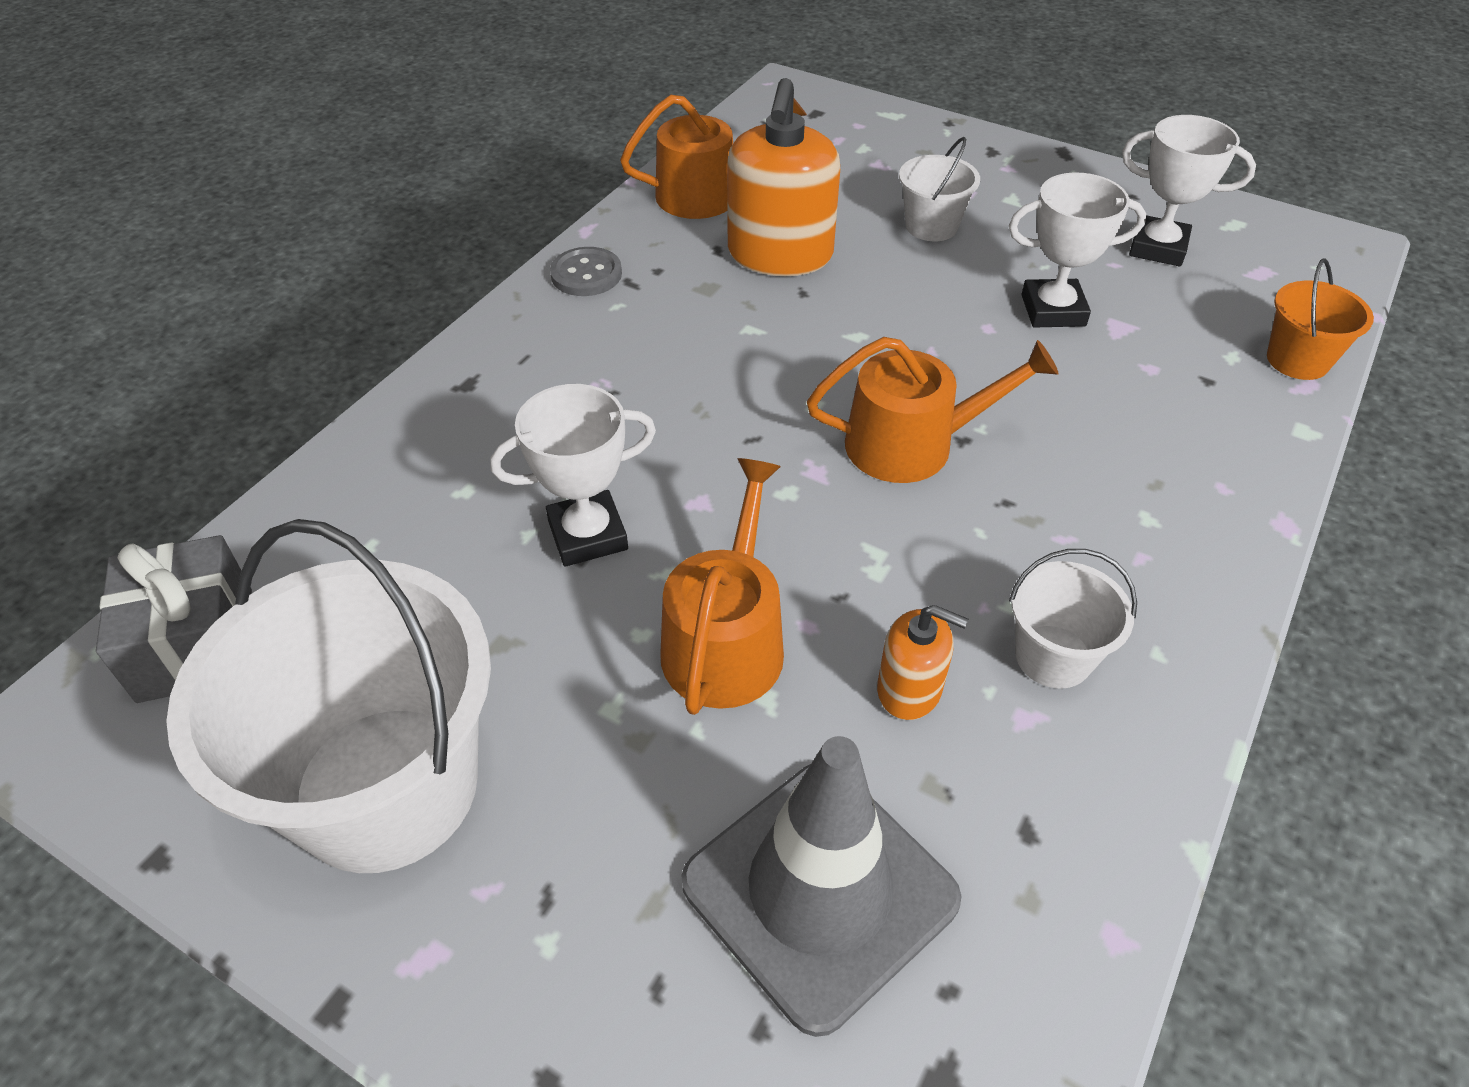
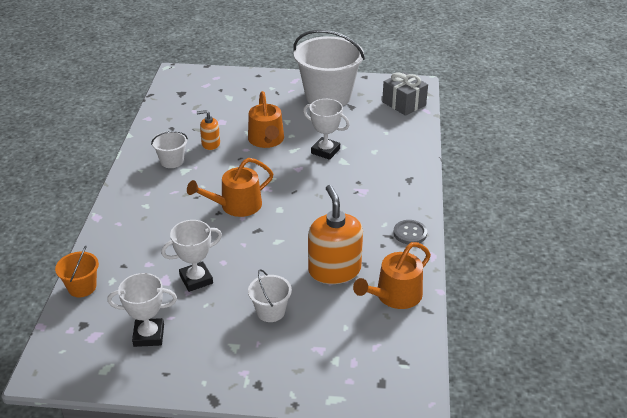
camera: 155 degrees right, 10 degrees down
(588, 535) = (325, 151): white trophy -> white trophy turned 75 degrees clockwise
(819, 890) = (217, 108): grey traffic cone -> none

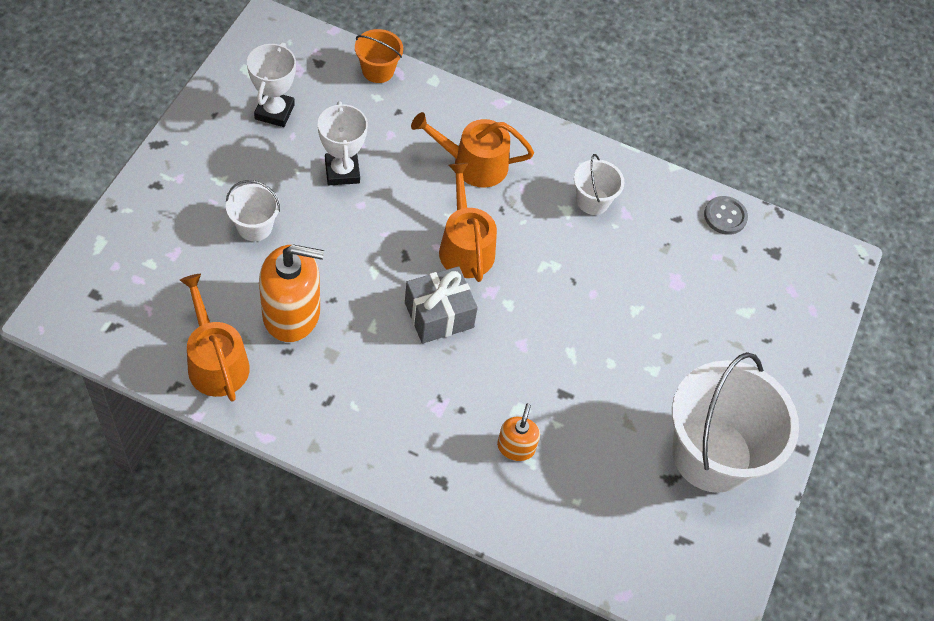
camera: 100 degrees right, 20 degrees up
(210, 144) = (620, 255): orange soap dispenser -> orange soap dispenser (516, 447)
(266, 140) = (607, 326): orange watering can -> orange watering can (473, 164)
(325, 151) = (553, 394): white trophy -> none
(404, 103) = (656, 567): grey gift -> grey gift (439, 315)
(410, 233) = (321, 429): grey button -> grey button (725, 216)

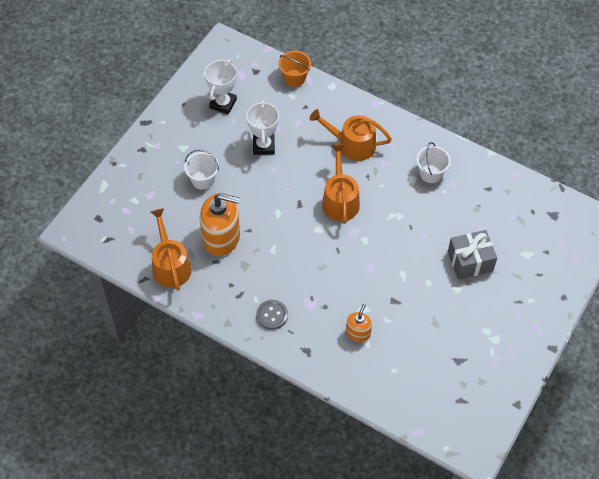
camera: 15 degrees right, 0 degrees up
(439, 315) = (317, 244): grey gift -> grey gift (470, 261)
(712, 454) = (489, 347): white bucket -> none
(725, 216) = (522, 188): grey button -> grey button (272, 315)

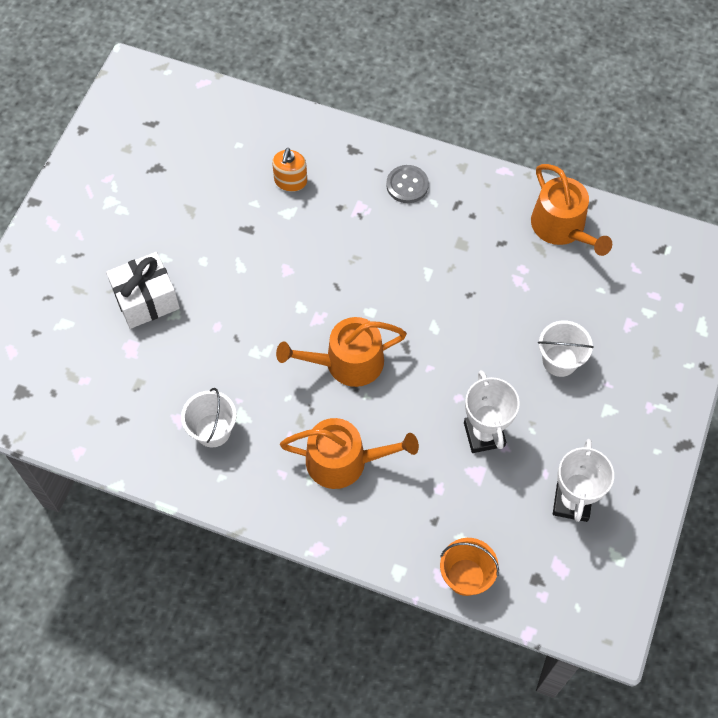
camera: 170 degrees right, 5 degrees up
(221, 237) = (504, 277): orange soap dispenser -> none
(340, 200) = (346, 362): orange watering can -> orange watering can turned 90 degrees clockwise
(470, 261) = (146, 299): grey gift -> white gift

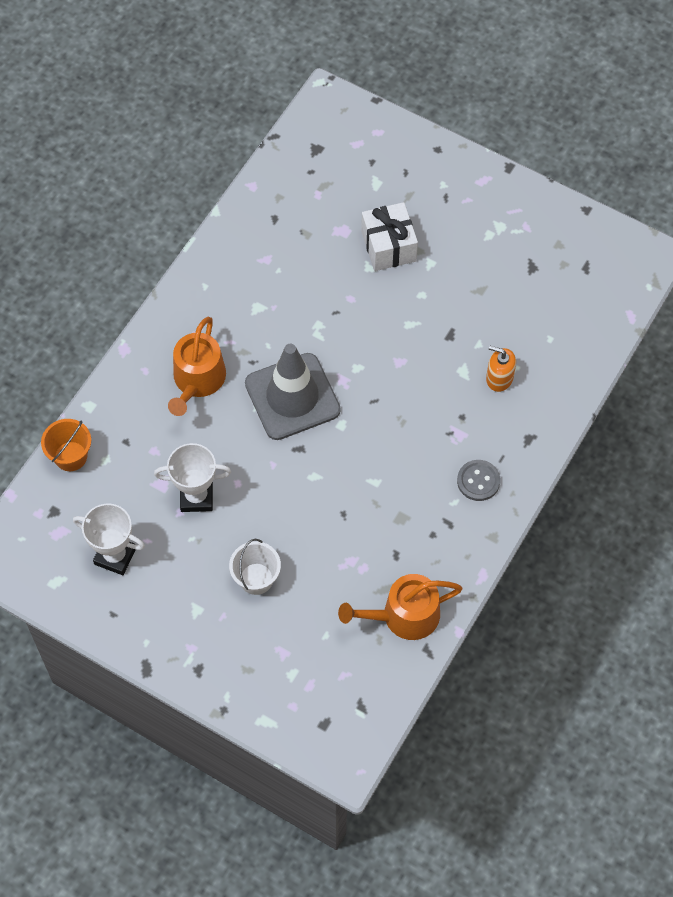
camera: 100 degrees right, 0 degrees up
(213, 430) = (249, 284): white bucket -> none
(346, 362) = (292, 397): orange watering can -> grey traffic cone

